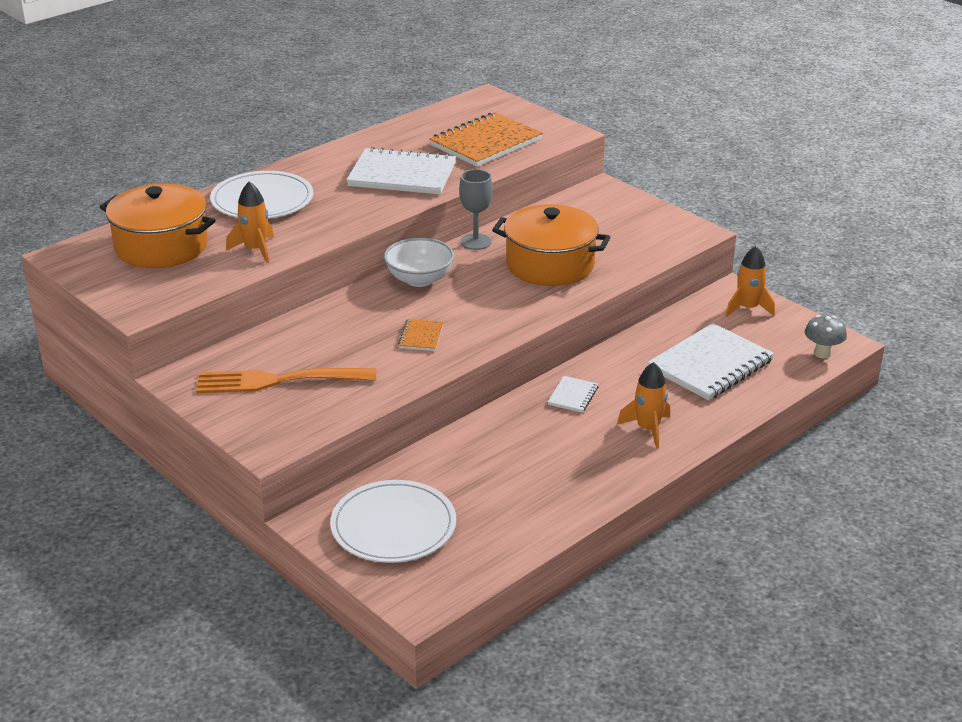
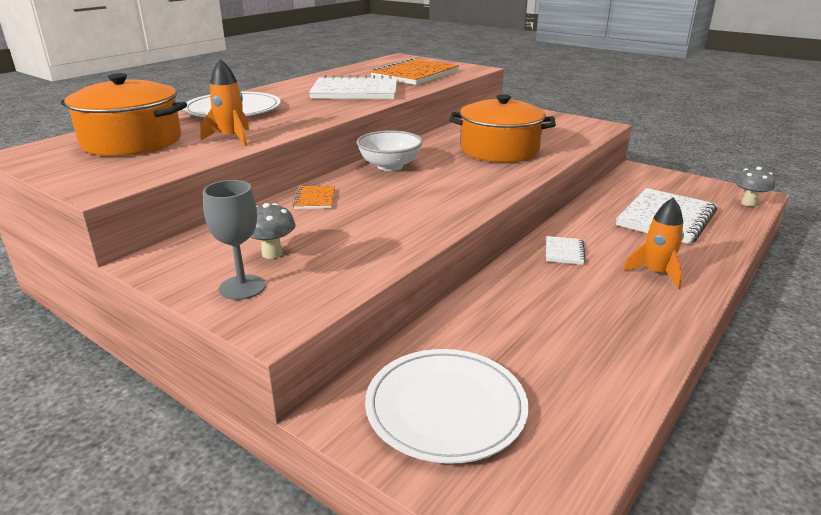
camera: 10 degrees left, 5 degrees down
(278, 380) = (272, 253): orange fork -> grey mushroom
(421, 337) = (412, 205): orange notebook -> orange notebook (315, 199)
(475, 242) = (427, 141): grey goblet -> grey goblet (242, 287)
(748, 308) = (659, 179): orange rocket -> none

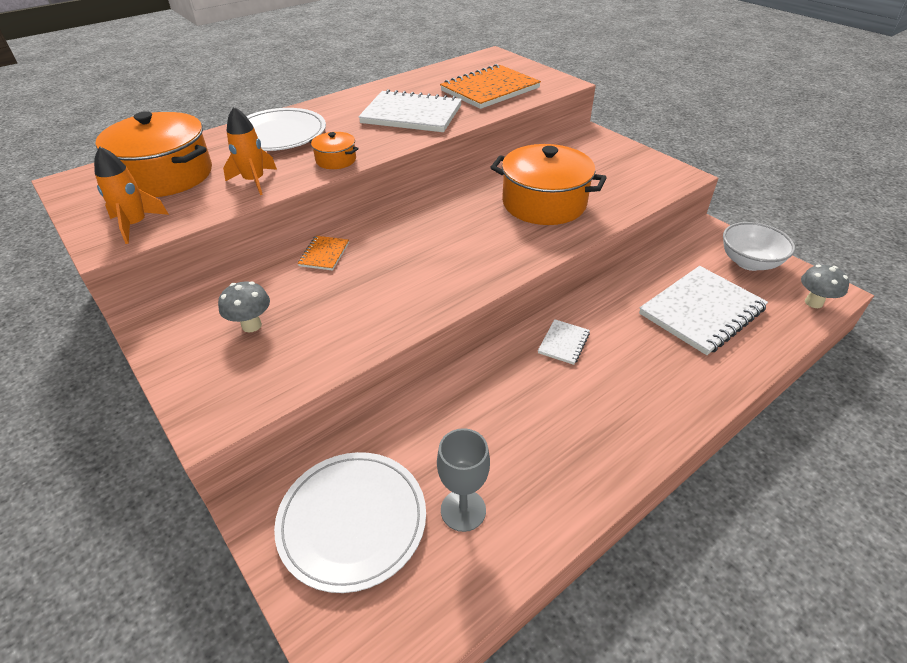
camera: 15 degrees right, 15 degrees up
(242, 287) = (207, 366): grey goblet -> grey goblet (463, 510)
(304, 121) = (336, 160): none -> orange pot
(390, 166) = (419, 214): white bowl -> white bowl (749, 262)
(656, 273) = (645, 390): orange rocket -> orange rocket (136, 225)

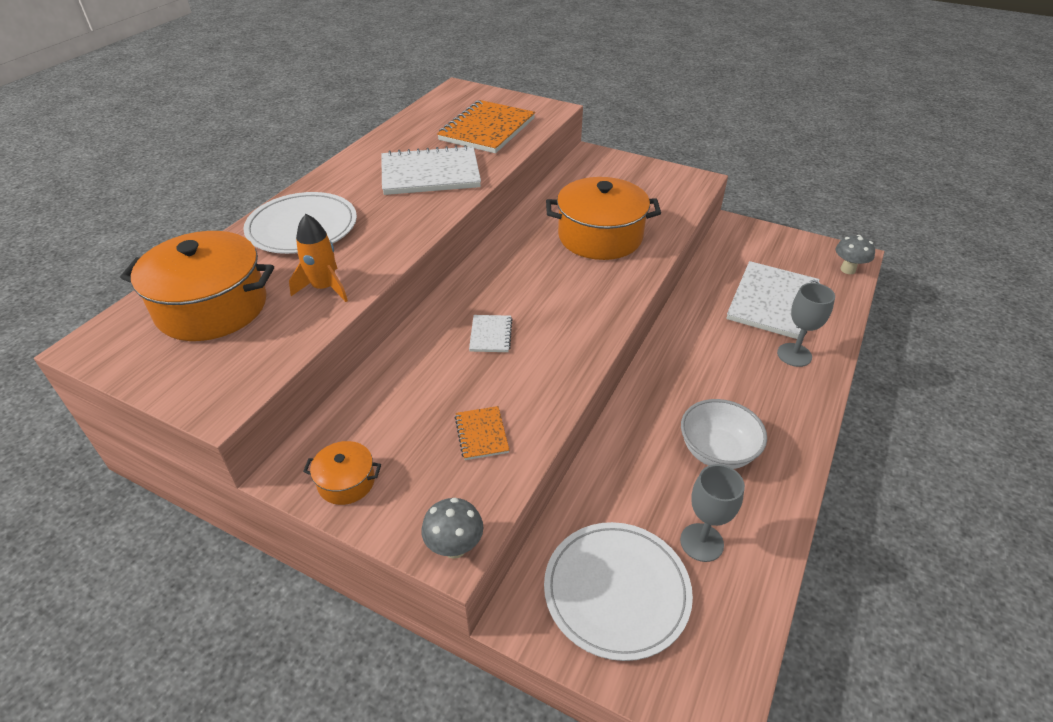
camera: 25 degrees left, 0 degrees up
(136, 225) = (231, 373): orange rocket -> none
(251, 325) = (413, 442): grey mushroom -> grey mushroom (455, 547)
(324, 254) = (428, 346): orange notebook -> orange notebook (481, 434)
(336, 160) = (393, 243): orange pot -> orange pot (346, 482)
(564, 343) = (683, 365): white notebook -> white notebook (491, 335)
(690, 368) = (794, 355): none -> grey goblet
(749, 262) = (781, 247): white bowl -> white bowl (717, 451)

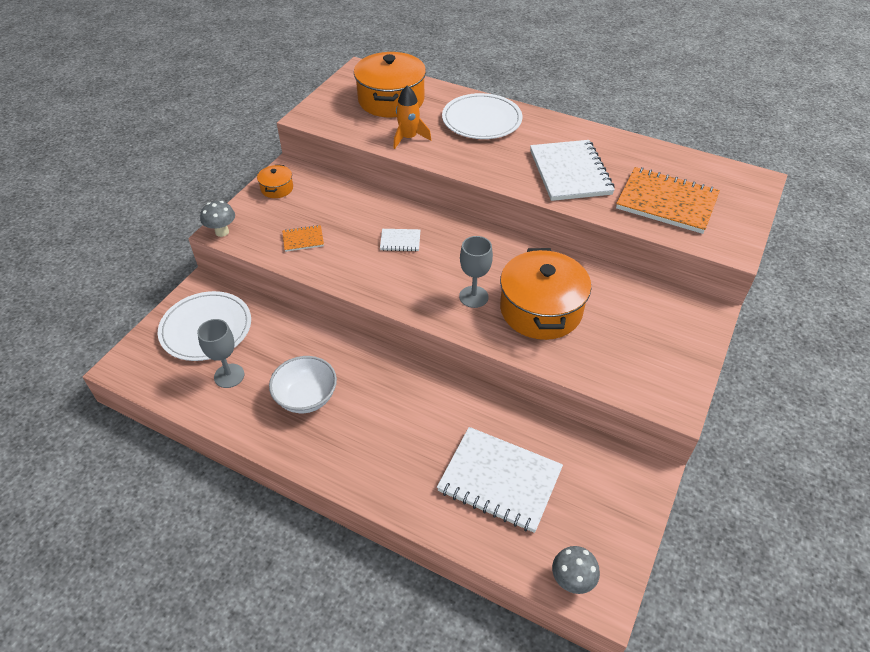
camera: 90 degrees right, 5 degrees up
(794, 355) = (417, 481): grey goblet -> grey goblet (473, 297)

